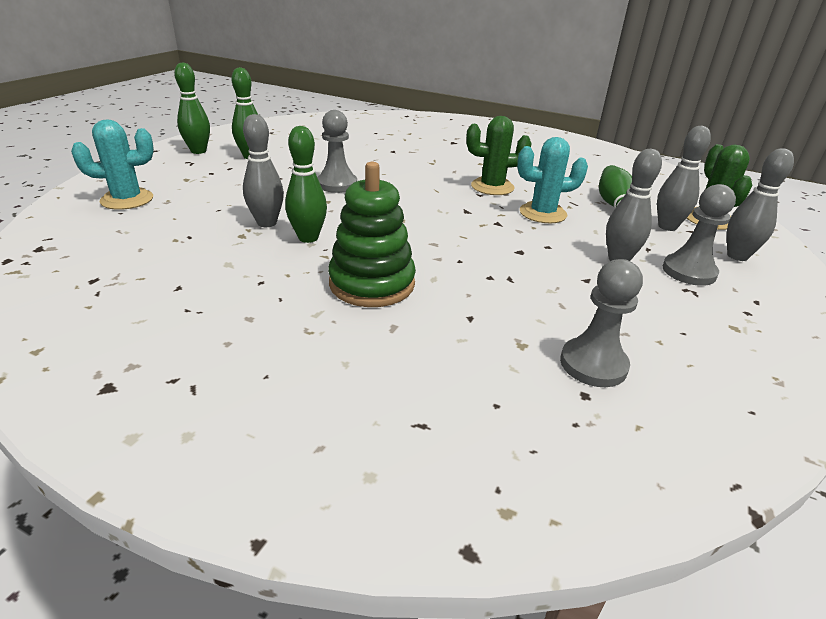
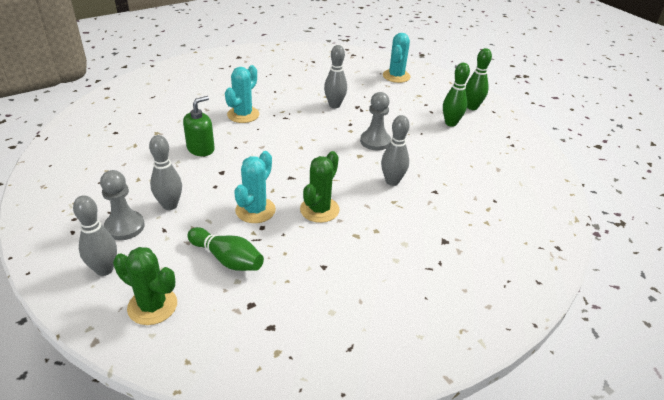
camera: 120 degrees right, 5 degrees up
(308, 238) = (306, 112): green bowling pin -> none
(372, 284) = (243, 115): green stacking toy -> turquoise cactus
(501, 284) = (201, 149): none -> green soap dispenser
(593, 364) = (123, 143): grey pawn -> none
(667, 227) = (173, 265): grey bowling pin -> grey bowling pin (392, 181)

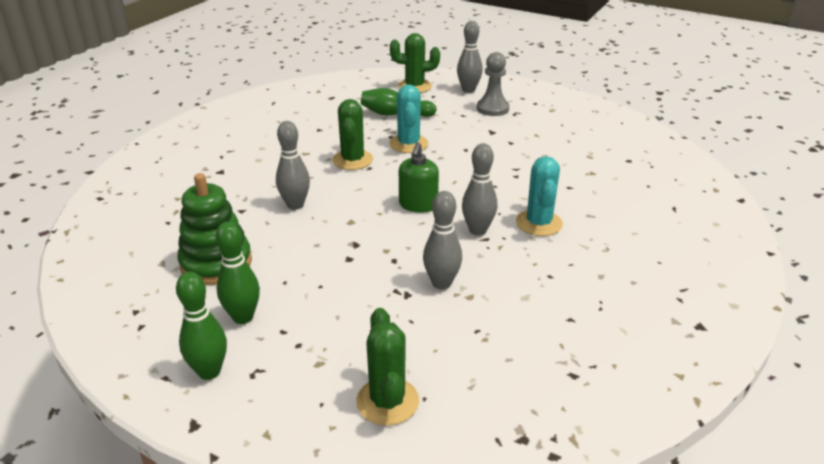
camera: 155 degrees right, 5 degrees down
(170, 205) = (481, 127): grey bowling pin -> grey bowling pin (478, 230)
(201, 149) = (525, 172): green soap dispenser -> green soap dispenser (418, 205)
(375, 141) = (343, 245): grey pawn -> none
(396, 76) = (387, 401): turquoise cactus -> green cactus
(461, 157) = (216, 263): none -> green stacking toy

